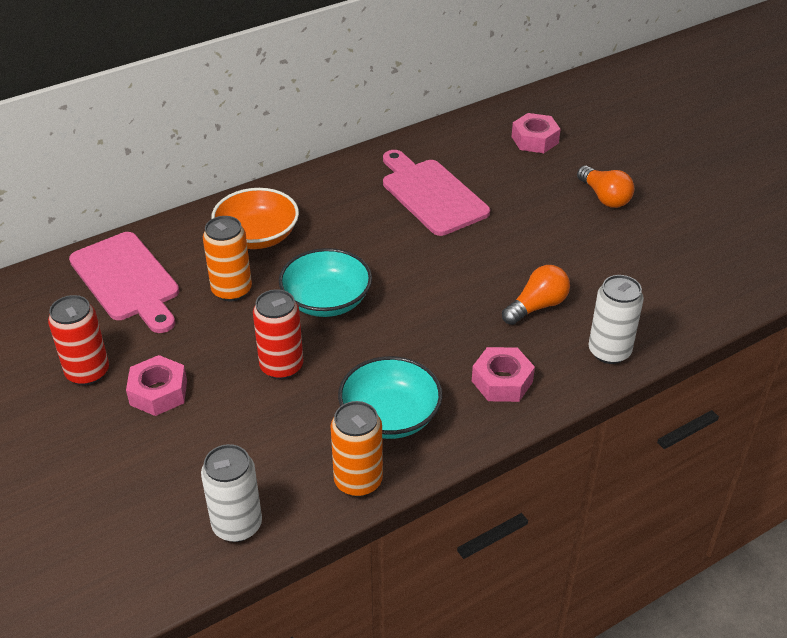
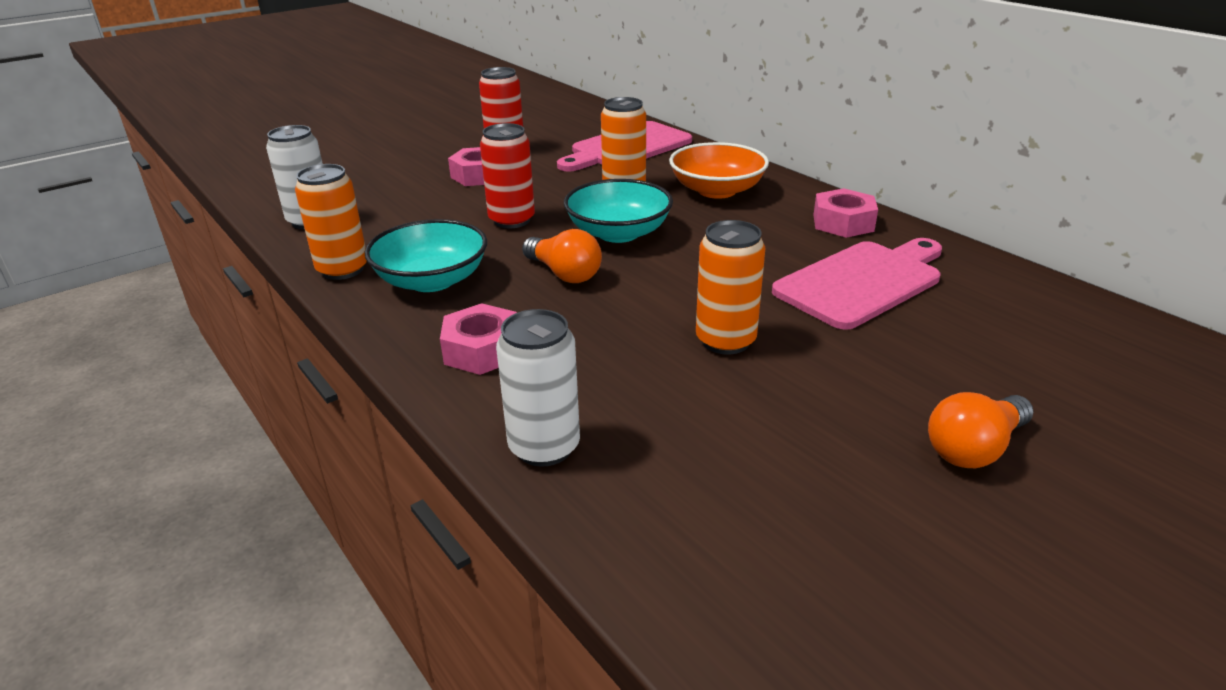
camera: 85 degrees right, 10 degrees down
(499, 265) = (725, 341): none -> orange can
(534, 140) = (1094, 366): pink nut -> pink nut (843, 223)
(537, 306) = (640, 376): orange light bulb -> orange light bulb (564, 274)

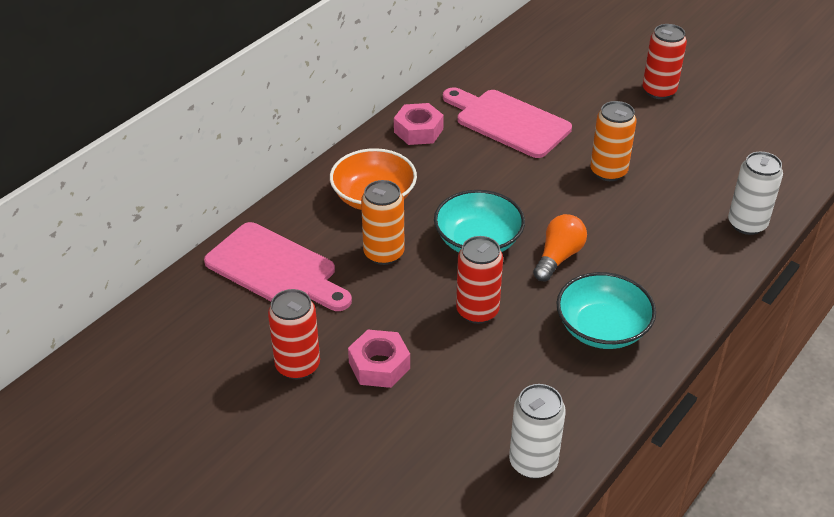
camera: 105 degrees left, 10 degrees up
(342, 270) = (612, 392): orange can -> none
(482, 350) = (676, 273): pink nut -> none
(974, 449) = (659, 91): orange light bulb -> red can

